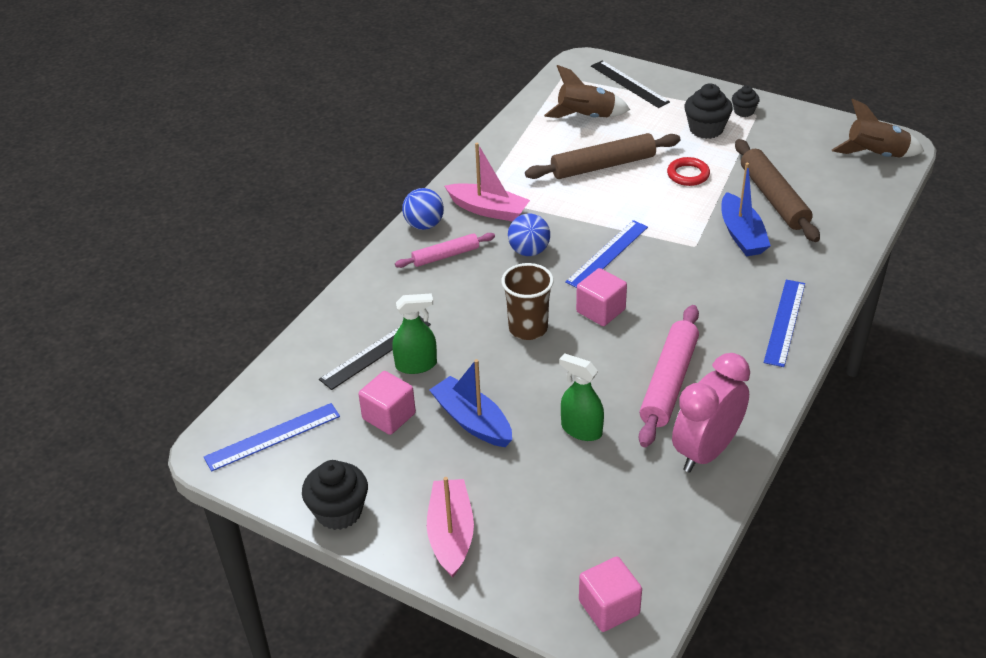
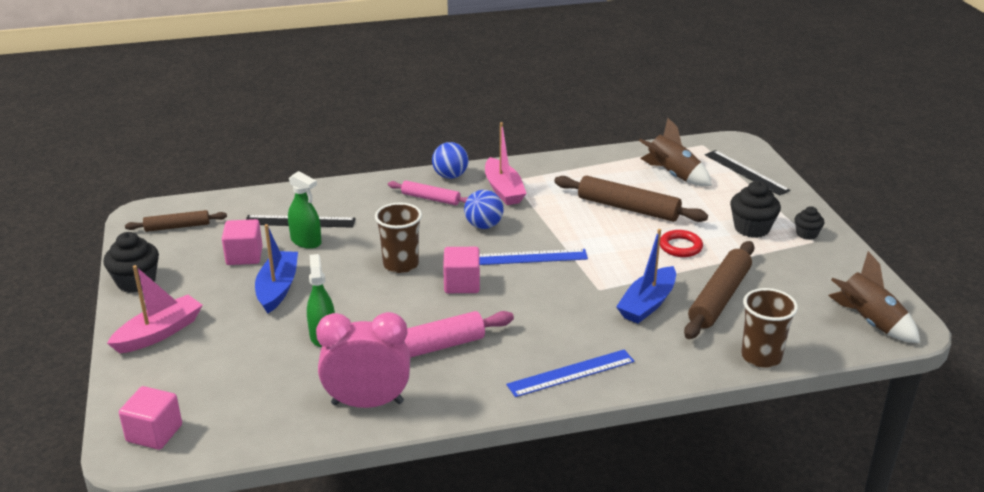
camera: 45 degrees right, 10 degrees down
(272, 437) = (177, 227): blue ruler -> brown rolling pin
(629, 84) = (746, 172): black ruler -> black ruler turned 45 degrees counterclockwise
(862, 224) = (761, 357): none -> brown cup

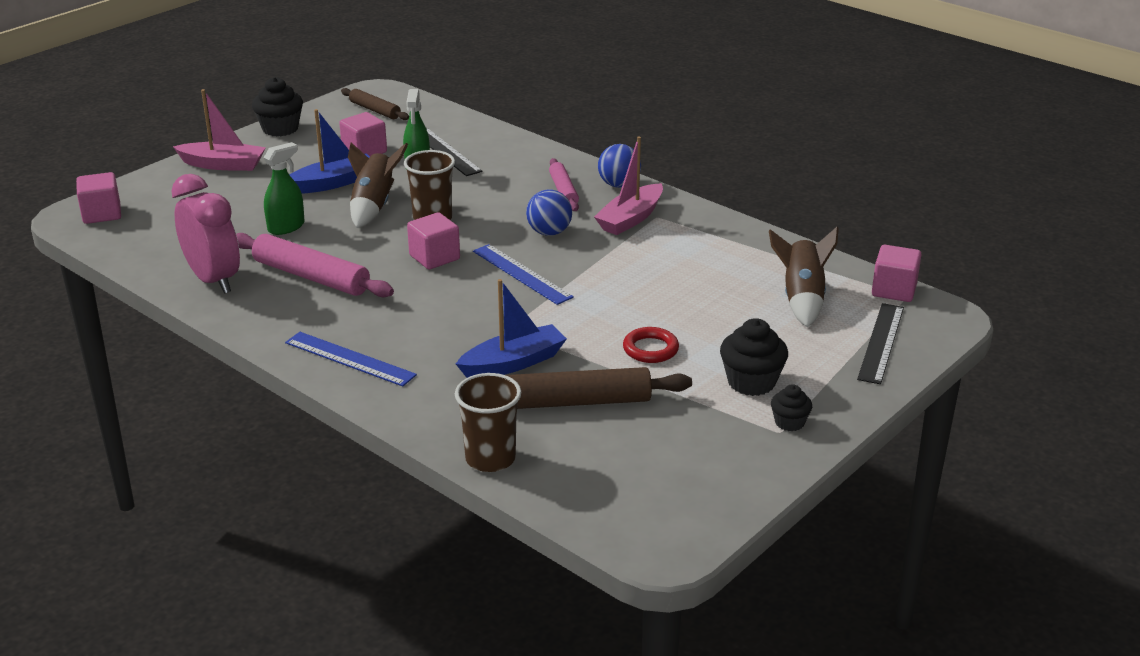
camera: 55 degrees right, 0 degrees up
(628, 208) = (690, 295): brown rolling pin -> none
(647, 304) = (513, 363): blue boat -> blue boat turned 150 degrees clockwise
(692, 145) = (894, 290): none -> pink cube
(869, 322) = (641, 515): brown rocket -> brown rocket (374, 206)

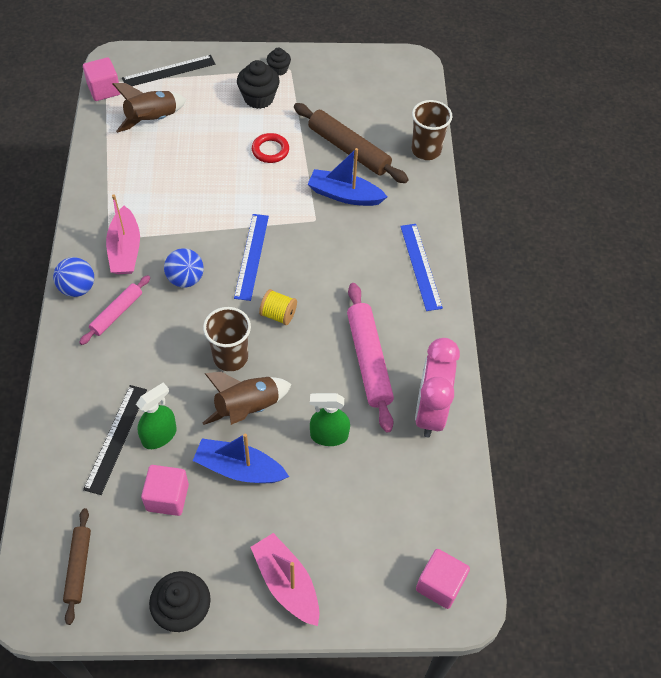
camera: 135 degrees left, 25 degrees up
(434, 257) = (278, 315): pink cube -> yellow spool
(630, 219) = (125, 250): pink boat -> pink boat turned 90 degrees clockwise

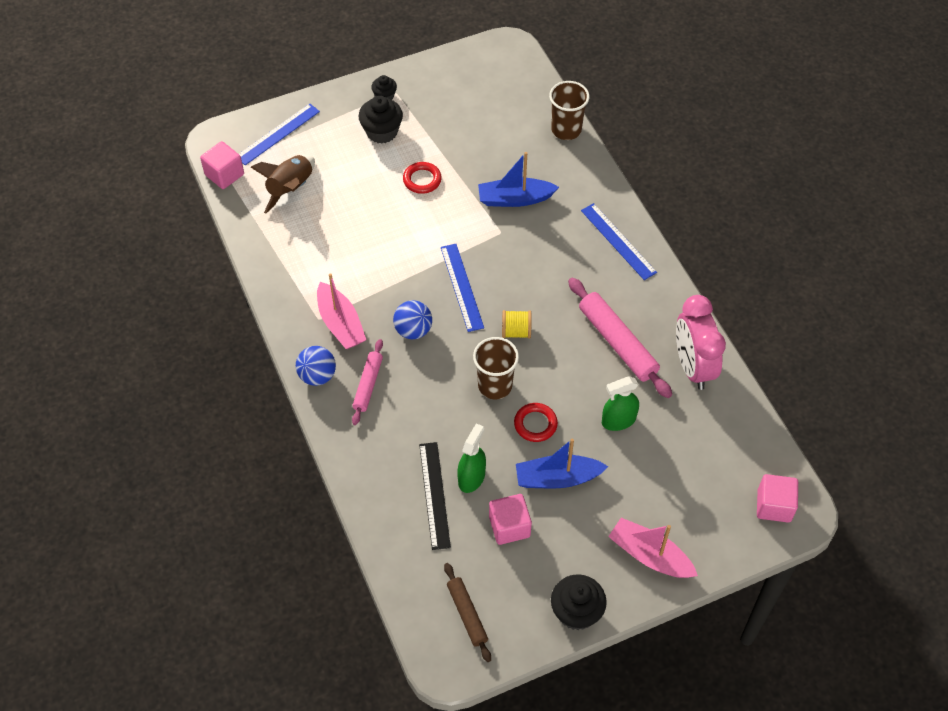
camera: 20 degrees left, 0 degrees up
(169, 71) = (278, 134): black ruler -> blue ruler
(247, 408) = (535, 424): brown rocket -> red ring
(348, 149) = (495, 153): brown rolling pin -> none

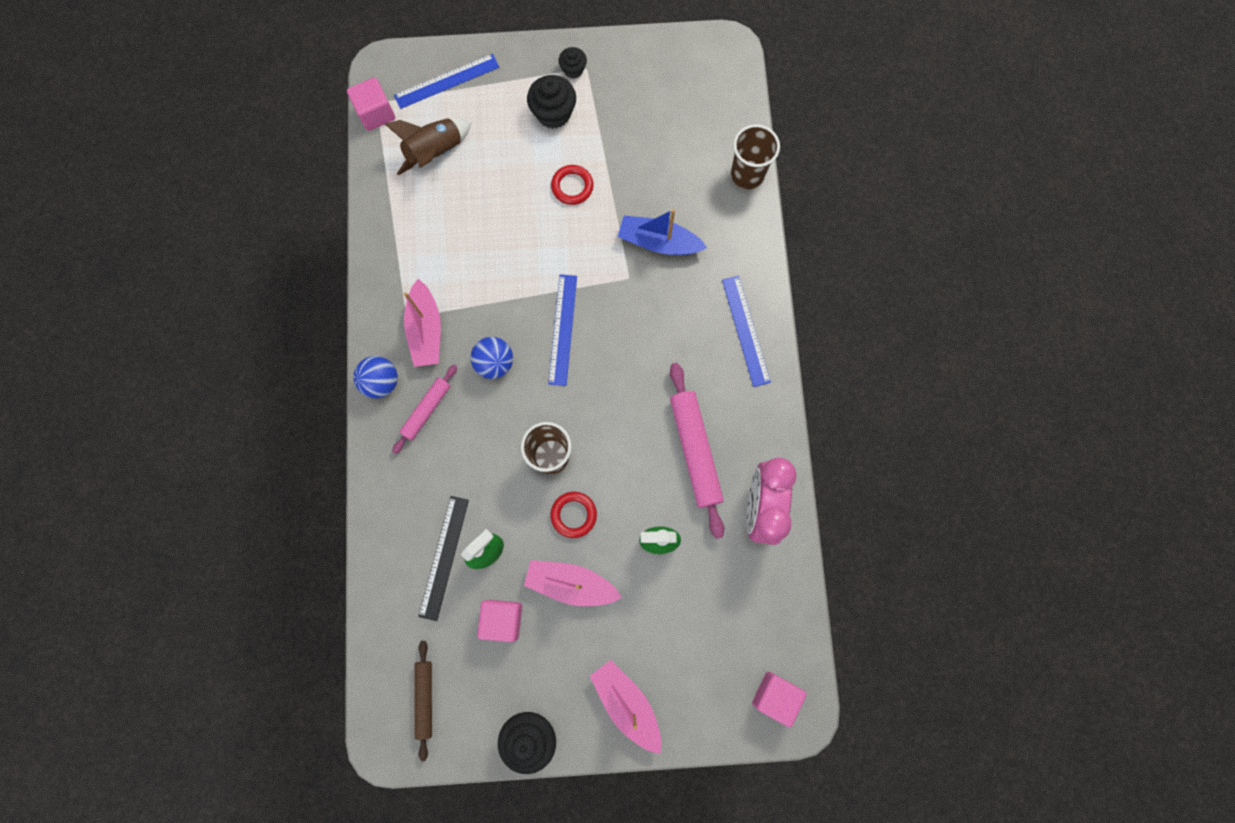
camera: 20 degrees right, 20 degrees up
(516, 331) = (597, 401): yellow spool -> none
(557, 478) = (571, 583): blue boat -> pink boat

